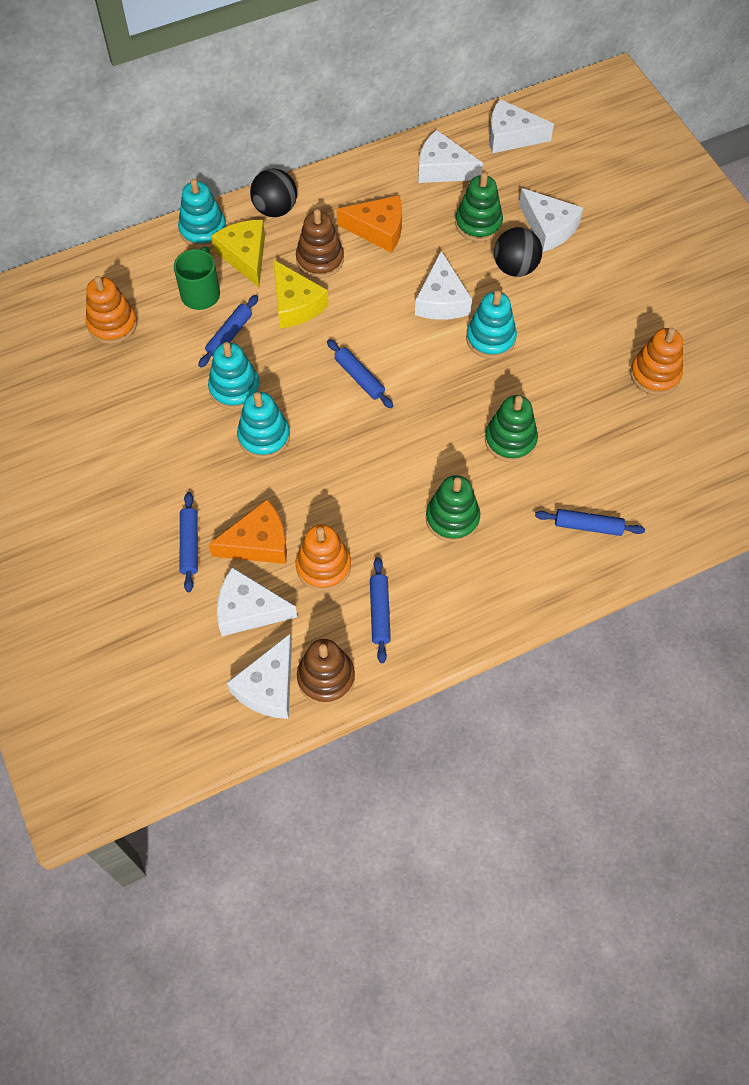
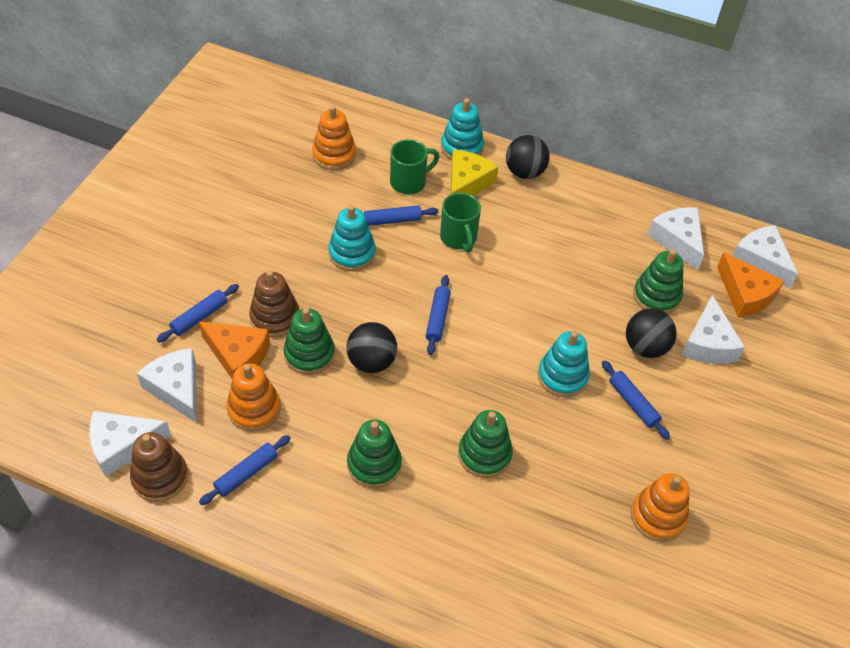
camera: 45 degrees right, 10 degrees down
(264, 437) = (329, 297): turquoise stacking toy -> none
(295, 304) = (459, 238): yellow cheese -> green mug
(307, 490) = (309, 354): none -> green stacking toy
(320, 259) = (512, 225): brown stacking toy -> brown stacking toy (275, 317)
(357, 452) = (371, 362): none -> black ball
(378, 230) = (577, 240): orange cheese -> orange cheese (745, 294)
(441, 300) = (561, 321): white cheese -> none
(588, 526) = (460, 568): blue rolling pin -> blue rolling pin (633, 403)

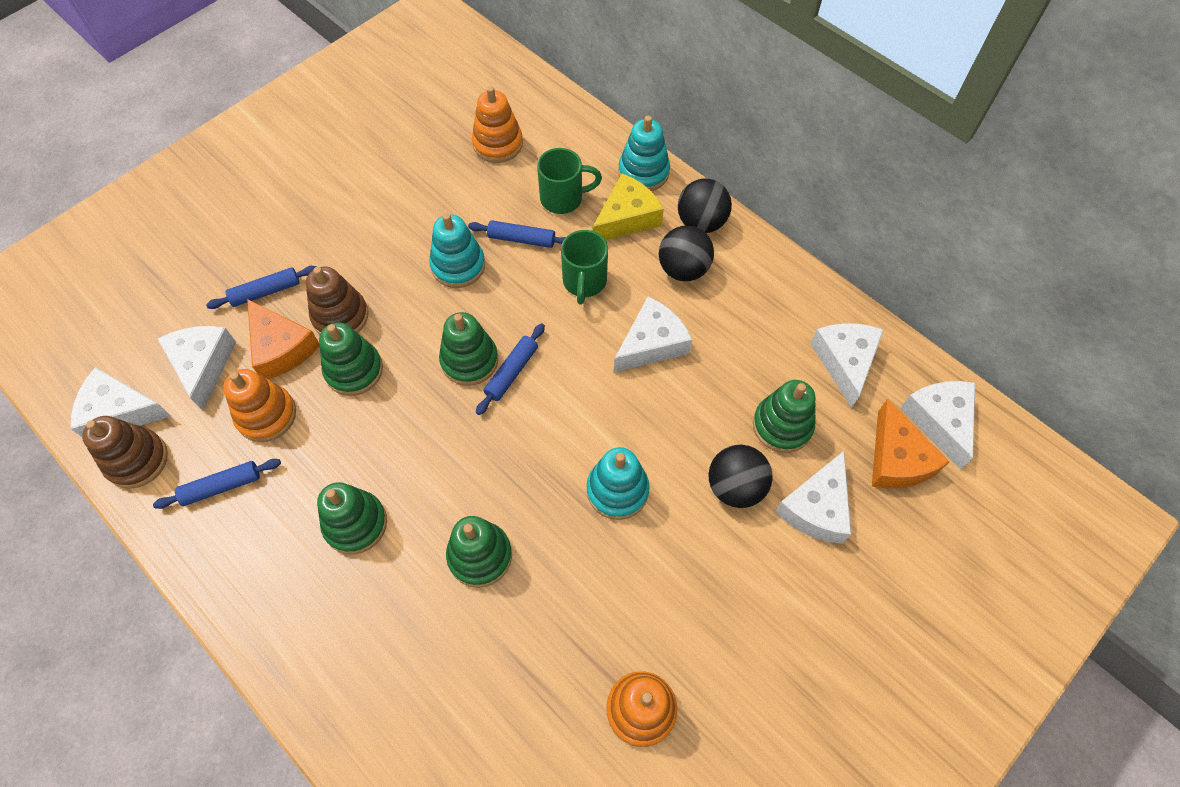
camera: 25 degrees right, 10 degrees up
(371, 362) = (414, 401): black ball -> black ball (683, 269)
(399, 319) = (469, 360): none -> green stacking toy
(533, 267) = (652, 344): none -> white cheese
(633, 403) = (684, 553): blue rolling pin -> none

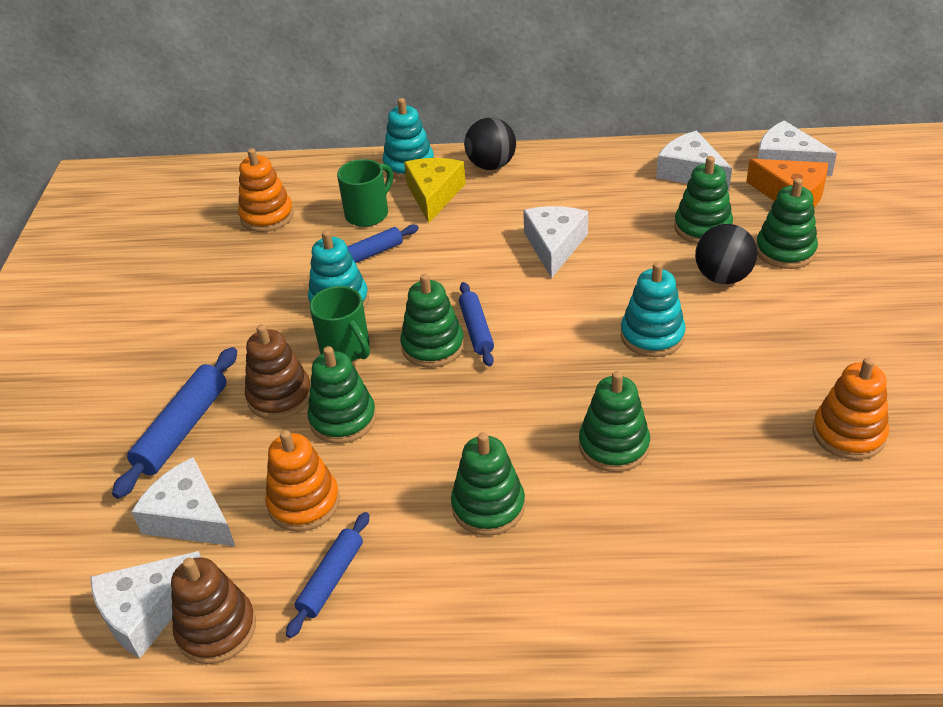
camera: 40 degrees left, 20 degrees down
(266, 292) = (183, 429): blue rolling pin -> blue rolling pin, size x1.54
(281, 348) = (253, 452): orange cheese -> none
(584, 282) = (455, 246): green mug -> green mug (346, 349)
(683, 269) = (516, 195): black ball -> none
(816, 508) = (785, 251): white cheese -> green stacking toy

